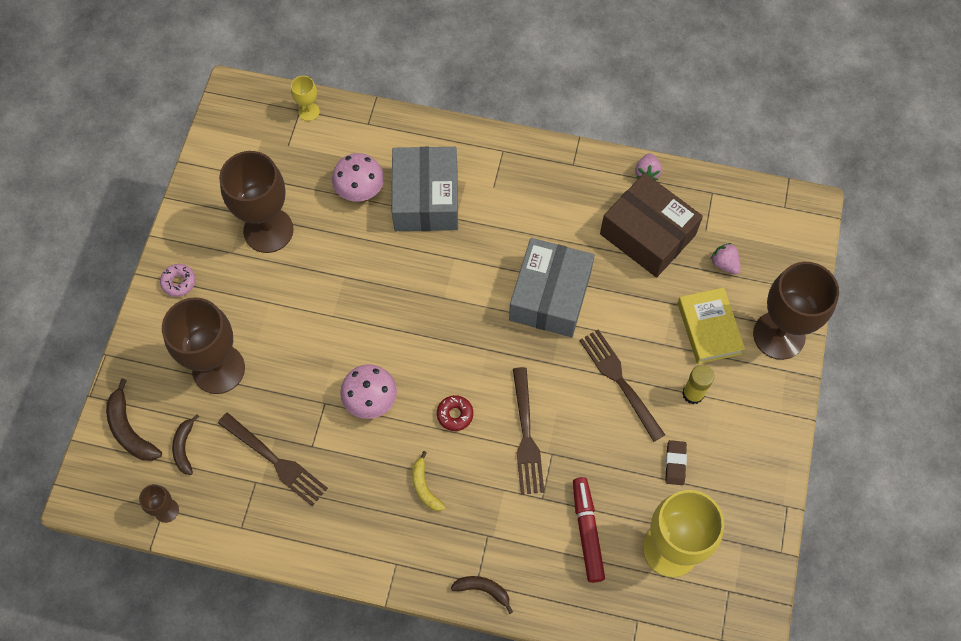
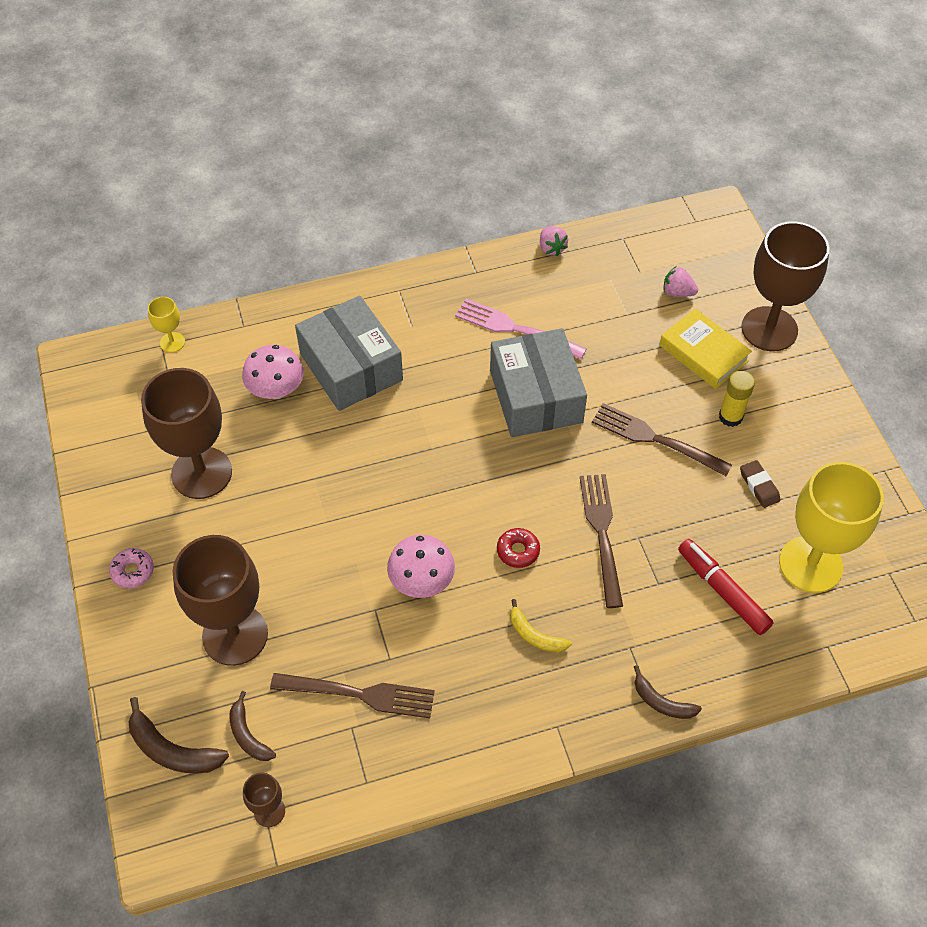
camera: 30 degrees left, 10 degrees down
(483, 590) = (662, 702): brown banana -> brown banana turned 135 degrees counterclockwise
(526, 435) = (602, 534): brown fork -> brown fork turned 150 degrees counterclockwise
(571, 230) = (515, 329): none -> pink fork
(647, 234) = (589, 300): brown box -> none

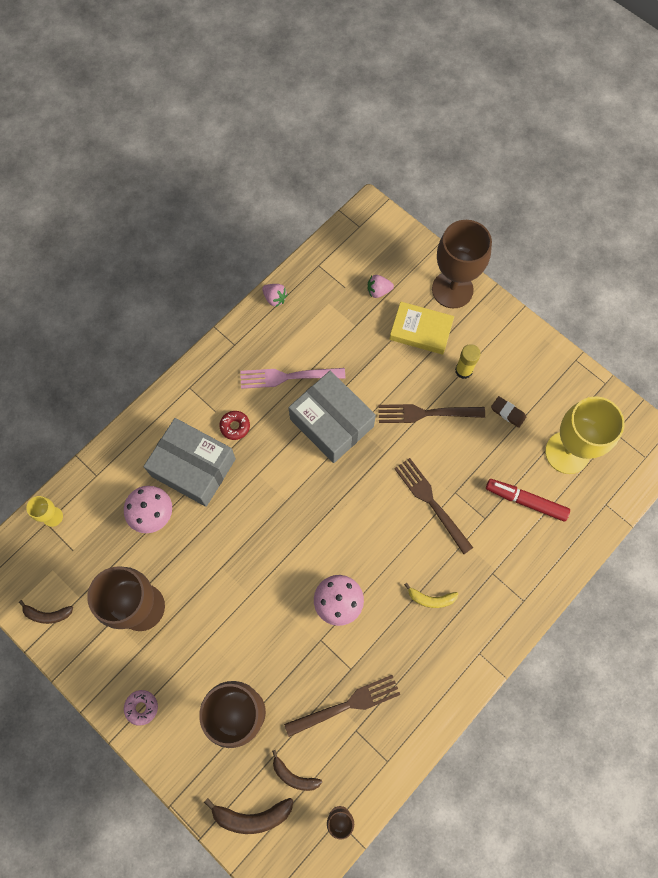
camera: 30 degrees left, 15 degrees up
(518, 551) = (386, 545): red donut -> red donut (235, 426)
(662, 702) = (531, 599): brown banana -> brown banana (47, 614)

